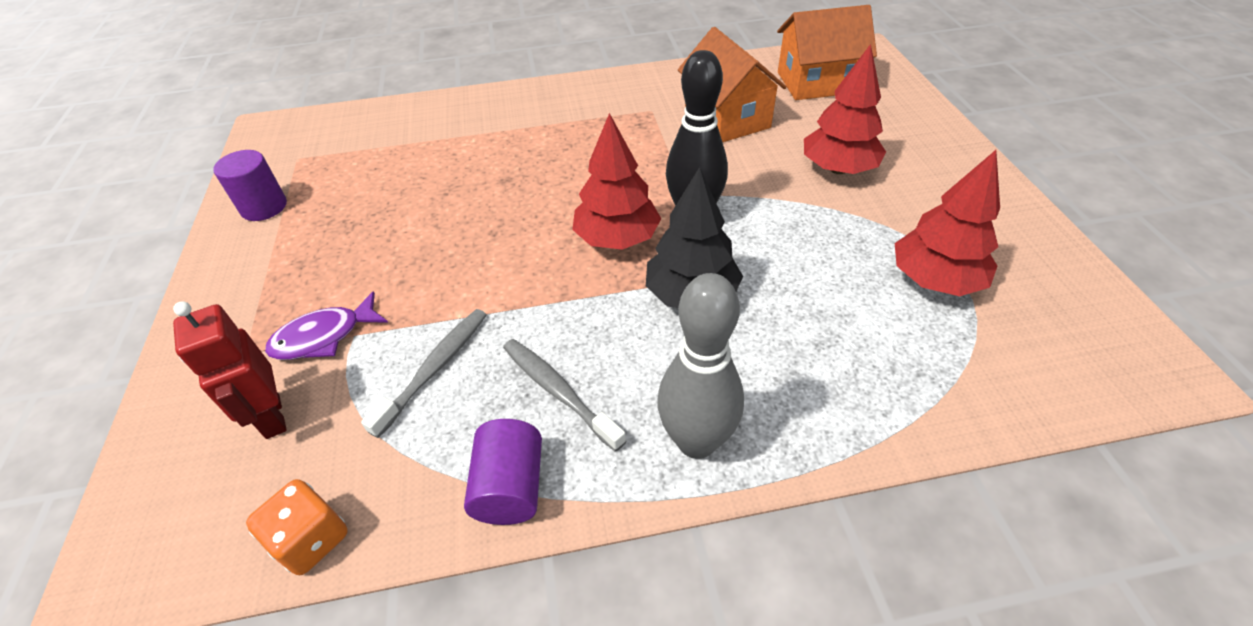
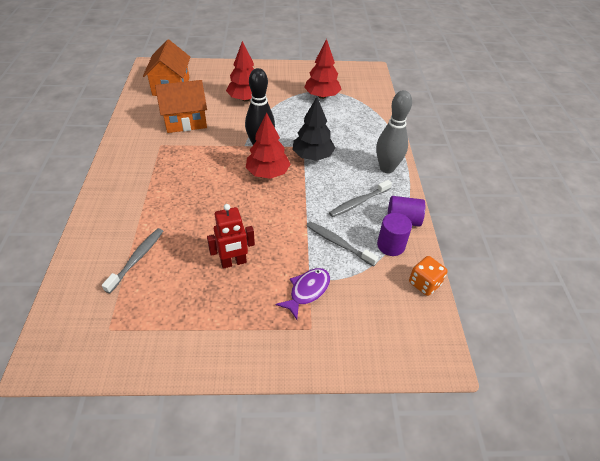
camera: 85 degrees left, 0 degrees up
(264, 207) = (166, 343): purple cylinder -> purple cylinder (391, 245)
(272, 417) = (359, 308): red robot -> red robot (233, 262)
(324, 336) = (307, 291): purple fish -> purple fish turned 120 degrees counterclockwise
(408, 150) = (137, 259): none -> grey toothbrush

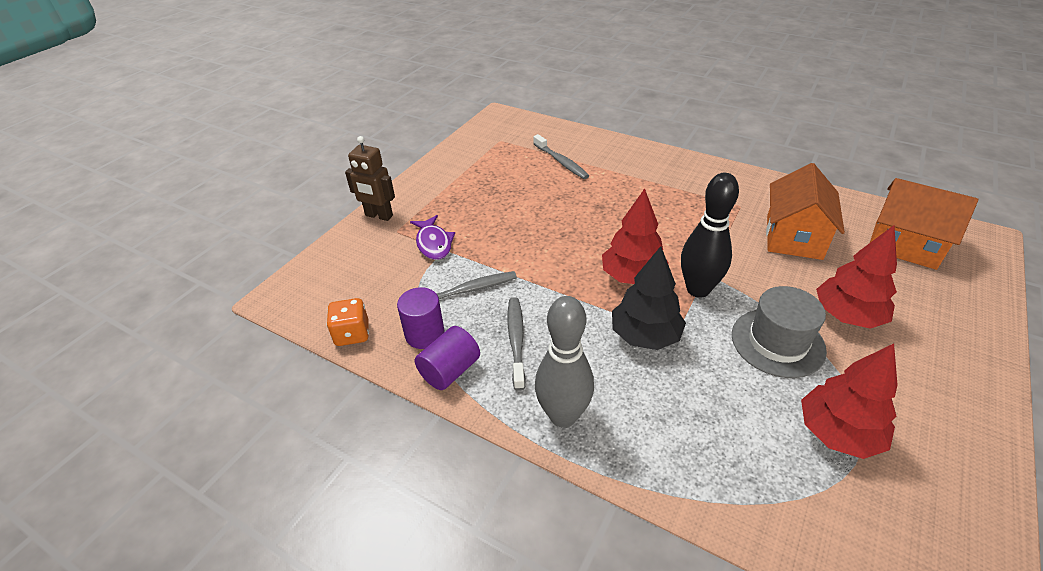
camera: 125 degrees right, 5 degrees down
(233, 262) = (510, 210): red robot -> none
(281, 115) = (777, 342): none -> grey hat
(299, 359) = (379, 216): none -> brown robot

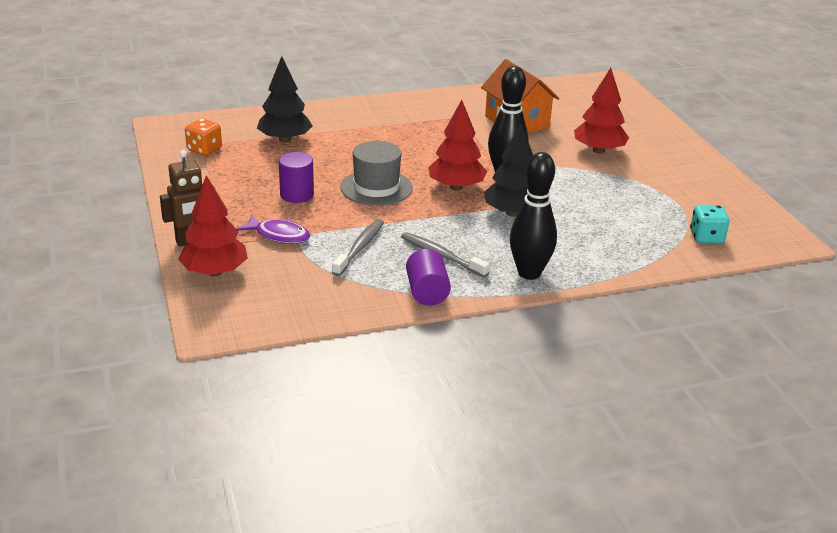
camera: 50 degrees left, 10 degrees down
(352, 334) = (320, 314): orange dice -> orange dice (204, 149)
(425, 334) = (375, 285): purple cylinder -> purple cylinder (297, 195)
(561, 162) = (285, 139): grey toothbrush -> black tree
(563, 415) = (529, 273): grey bowling pin -> black bowling pin
(777, 342) = (584, 180): grey hat -> grey hat (376, 188)
(837, 433) = (662, 204): red tree -> red tree (214, 272)
(839, 520) = (706, 237): none -> turquoise dice
(905, 245) = (579, 100): orange house -> none

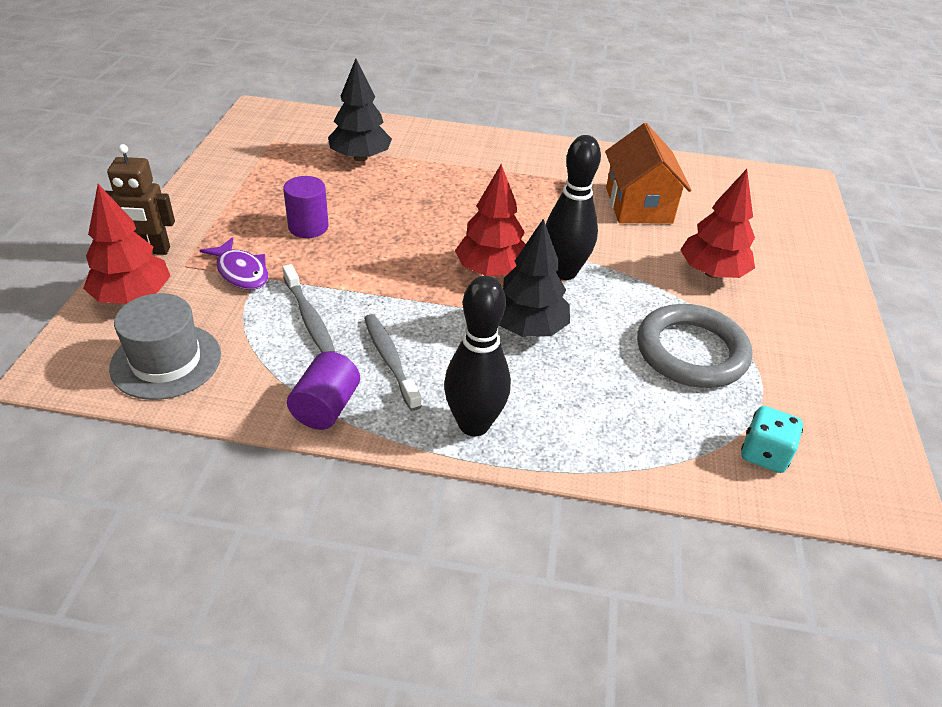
camera: 25 degrees right, 10 degrees up
(204, 149) = (271, 147): orange dice -> none
(360, 248) = (309, 317): grey toothbrush -> grey toothbrush turned 105 degrees clockwise
(376, 188) = (400, 244): grey hat -> grey hat (166, 361)
(623, 198) = (691, 352): none -> grey ring

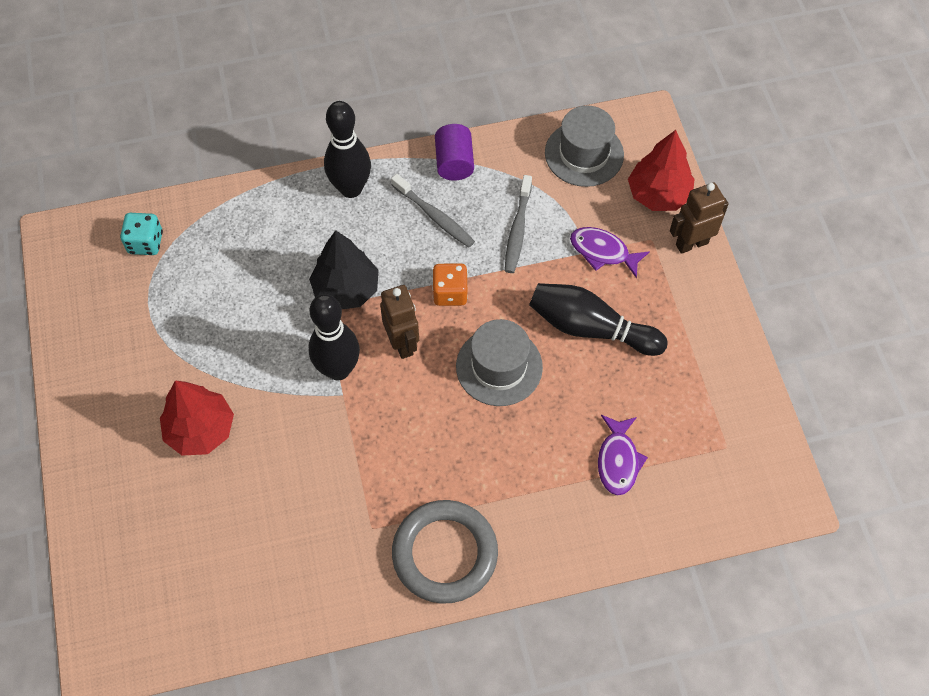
camera: 160 degrees right, 20 degrees up
(308, 227) = (590, 328): purple cylinder -> black bowling pin
(309, 317) = (517, 230): grey toothbrush -> grey toothbrush turned 120 degrees counterclockwise
(360, 157) = (618, 460): black tree -> purple fish
(412, 229) = (499, 366): none -> grey hat
(420, 291) = (450, 293): none -> orange dice
(491, 270) = (402, 343): red tree -> brown robot
(638, 205) = (292, 512): orange house -> none
(691, 352) = (208, 318): grey ring -> grey ring (445, 553)

